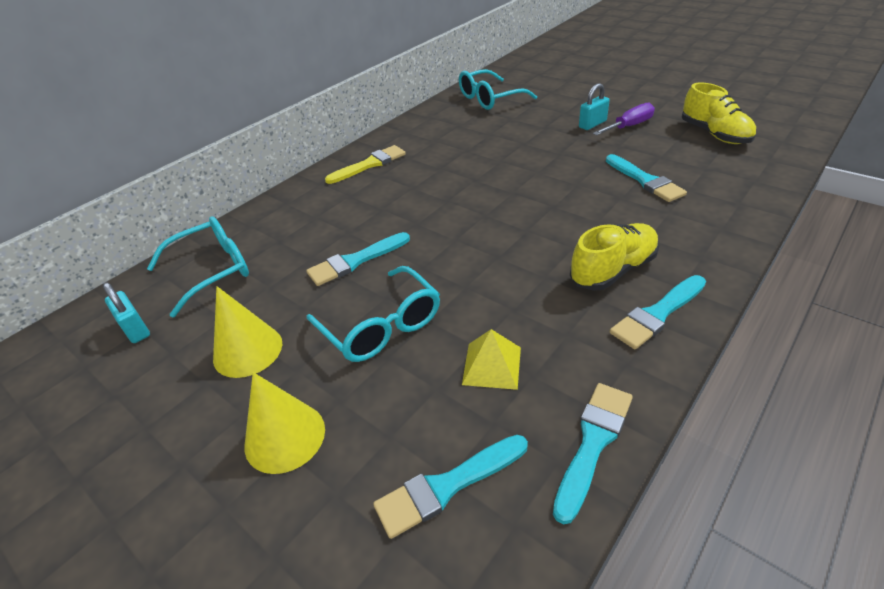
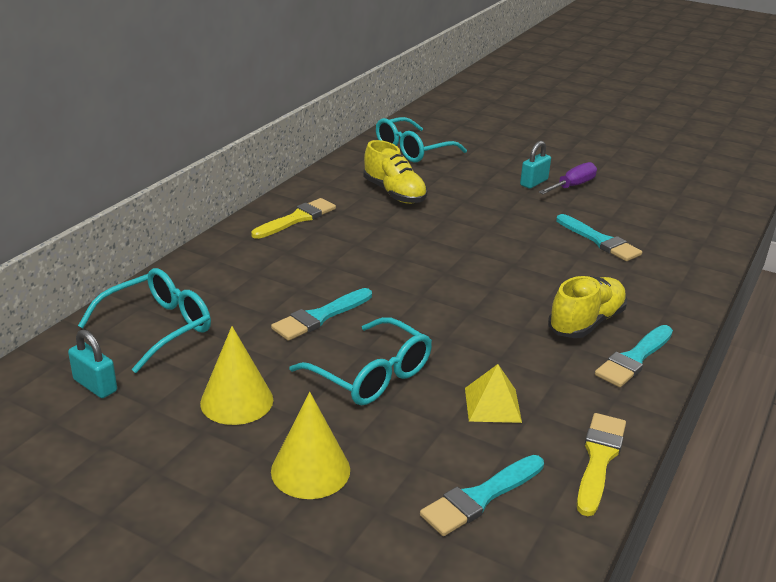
camera: 15 degrees left, 10 degrees down
(593, 443) = (599, 459): turquoise brush -> yellow brush
(714, 134) = (659, 197): yellow shoe -> yellow shoe (394, 193)

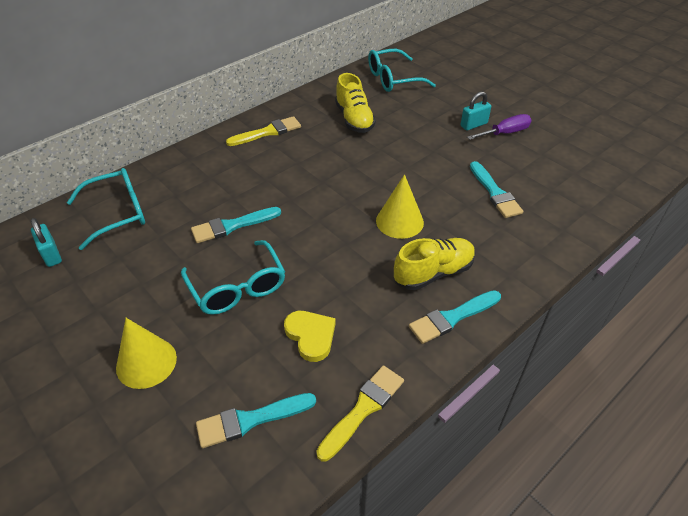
camera: 20 degrees right, 15 degrees up
(237, 401) = (132, 289): yellow cone -> yellow cone (399, 221)
(492, 405) = (311, 336): yellow pyramid -> yellow heart

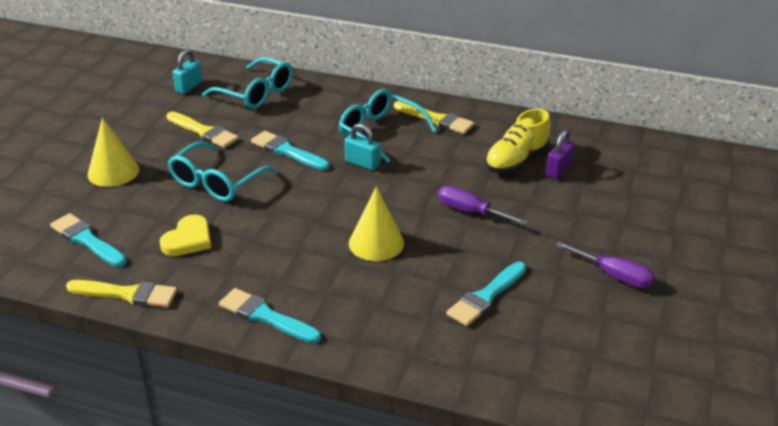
camera: 60 degrees right, 10 degrees down
(145, 269) = (204, 132): none -> yellow brush
(380, 107) = (558, 170): none -> purple padlock
(393, 79) = (627, 161): turquoise glasses -> turquoise glasses (380, 132)
(396, 162) = (470, 212): none -> purple screwdriver
(433, 273) = (318, 287): yellow shoe -> none
(473, 125) = (603, 246): turquoise padlock -> turquoise padlock (362, 163)

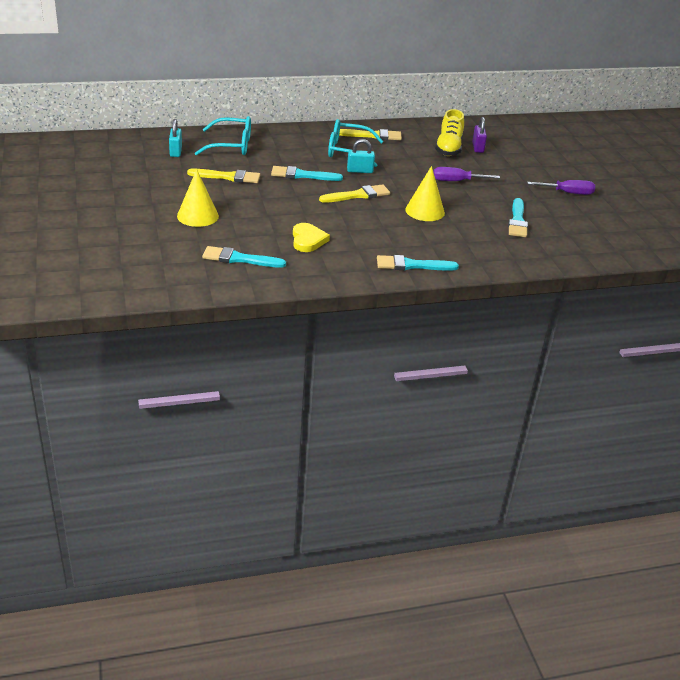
camera: 35 degrees left, 0 degrees up
(127, 294) = (311, 279): yellow brush -> yellow brush (358, 195)
(217, 182) = (280, 204): turquoise glasses -> none

